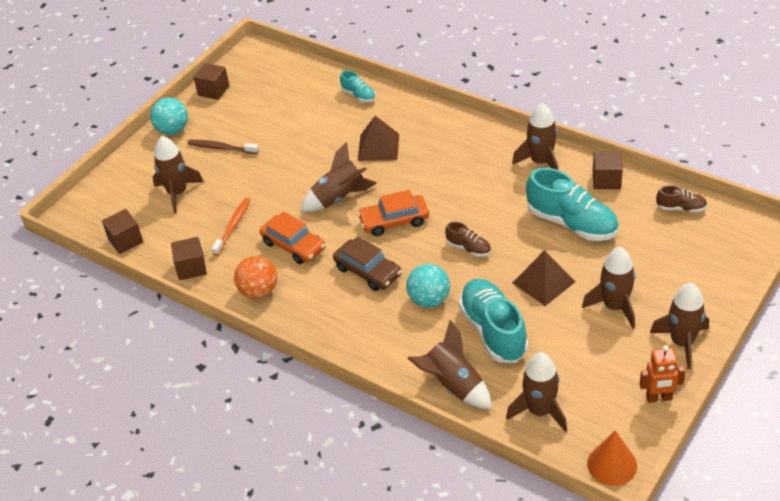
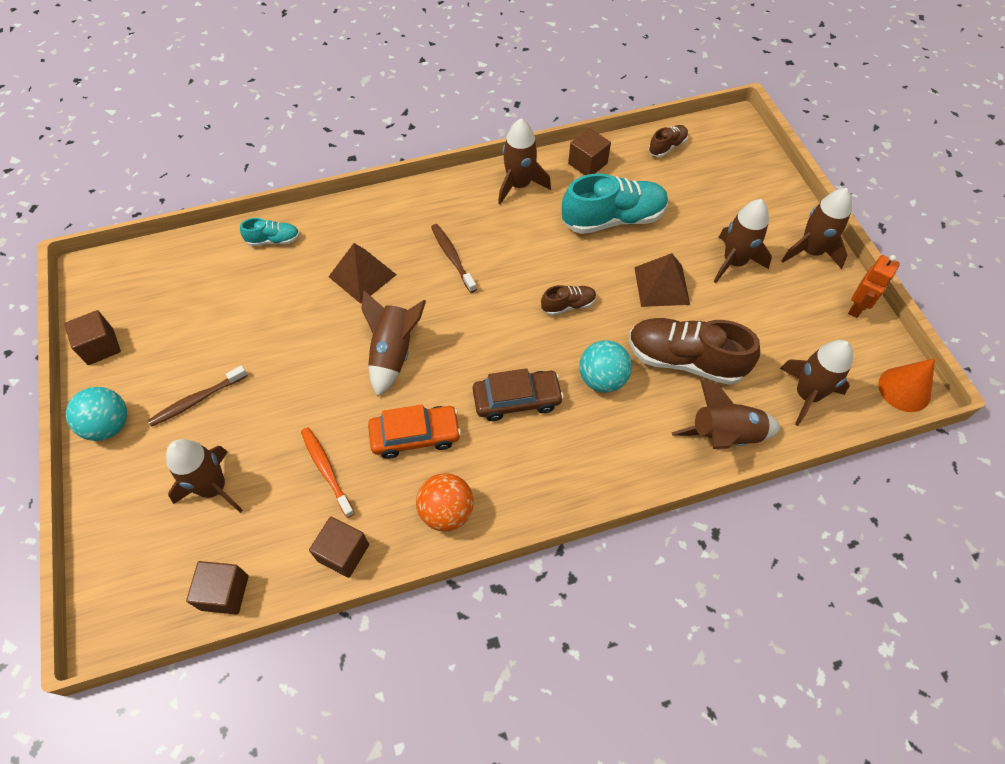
camera: 55 degrees left, 15 degrees up
(394, 221) = (473, 333): orange car -> none
(440, 173) = (452, 257): none -> brown toothbrush
(493, 331) = (685, 360): turquoise shoe -> brown shoe

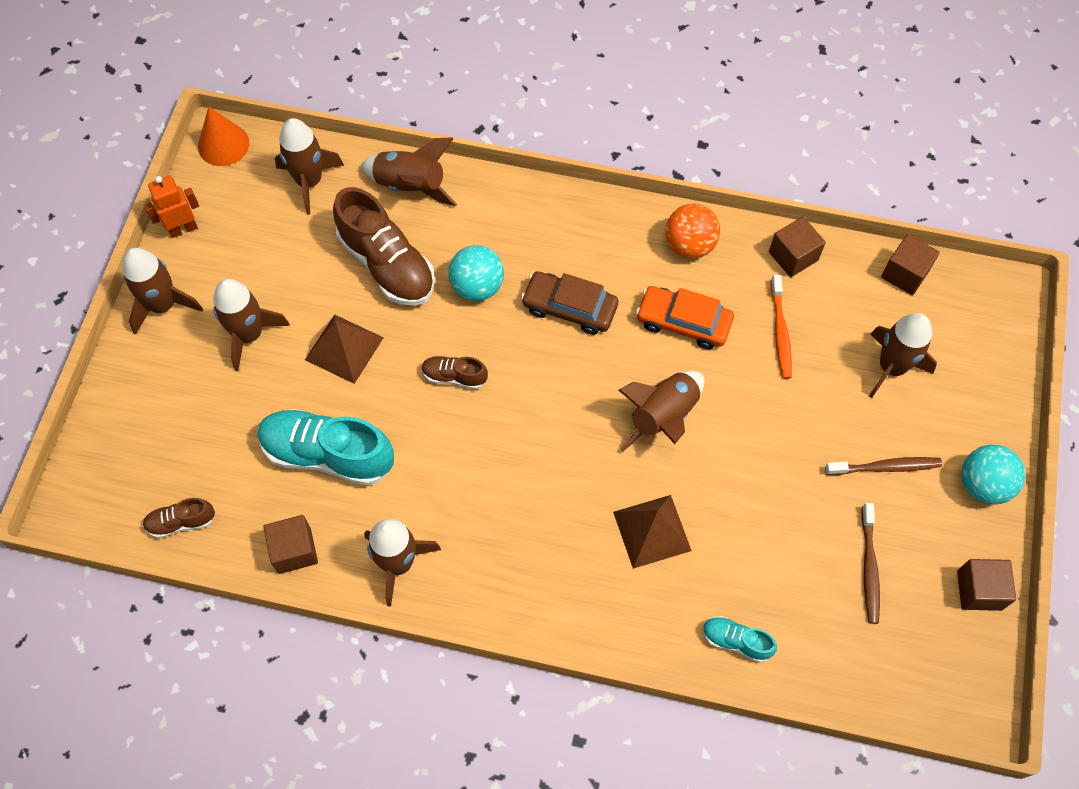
camera: 150 degrees left, 5 degrees up
(452, 257) = (539, 501): brown toothbrush -> brown toothbrush (869, 567)

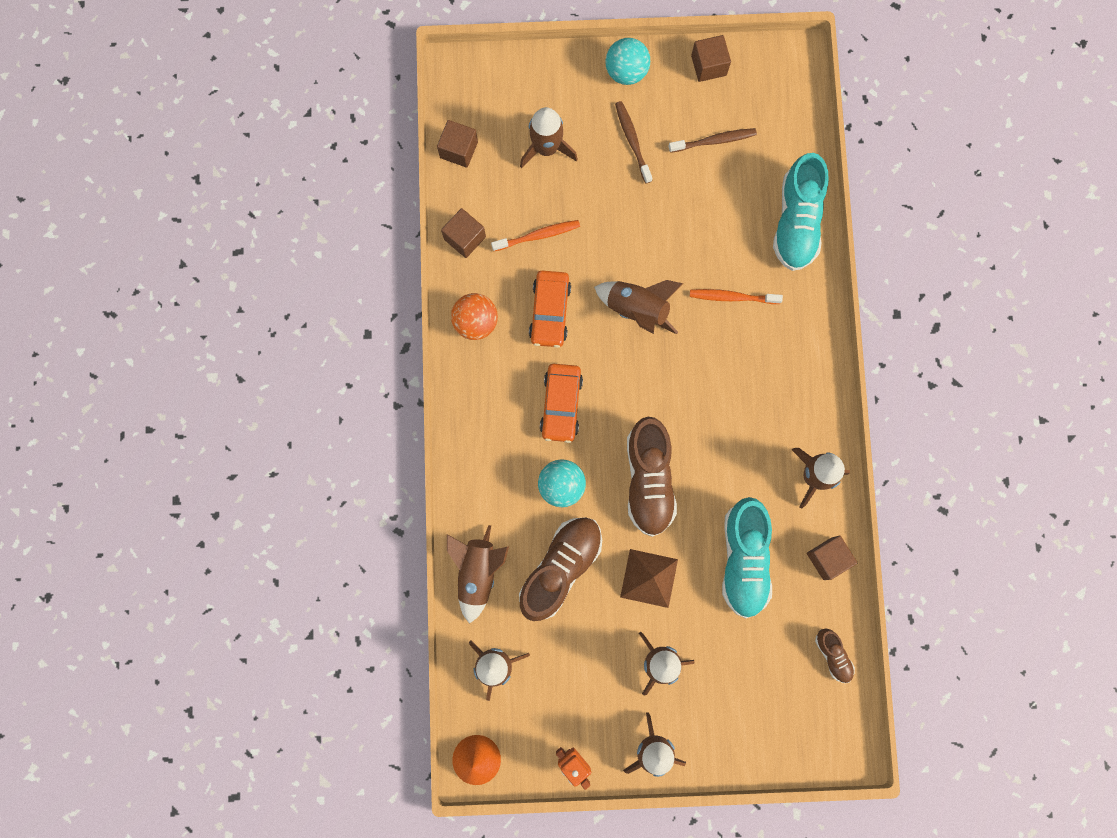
camera: 105 degrees left, 15 degrees up
(454, 376) = (648, 480): brown shoe -> brown shoe, size x2.04
(569, 308) = (561, 405): brown car -> orange car
(652, 531) = (732, 297): brown pyramid -> orange toothbrush
(736, 641) = (796, 222): turquoise shoe -> turquoise shoe, size x2.04

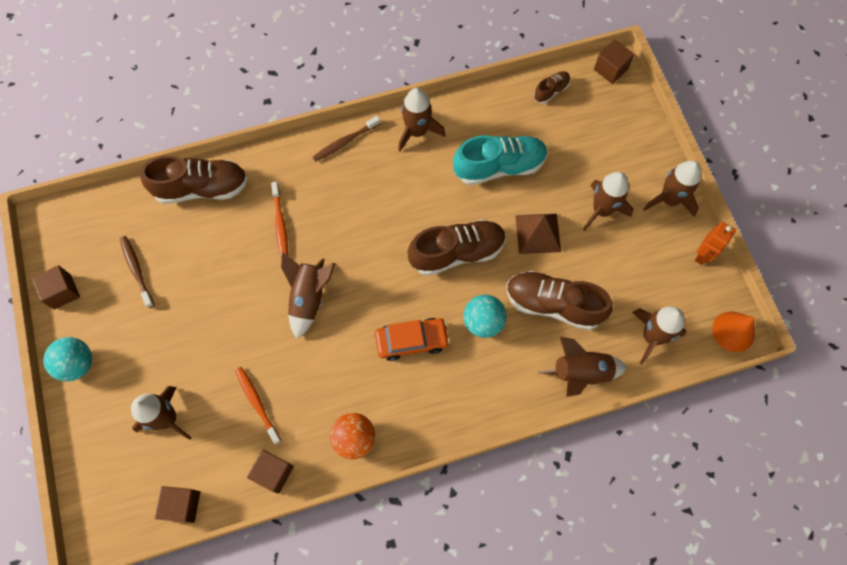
camera: 105 degrees left, 10 degrees down
(550, 312) = (328, 373): orange car -> none
(632, 141) = (148, 341): brown toothbrush -> brown toothbrush (345, 142)
(796, 222) = (202, 188): turquoise shoe -> brown shoe
(827, 558) = (479, 109): brown cube -> brown cube (610, 69)

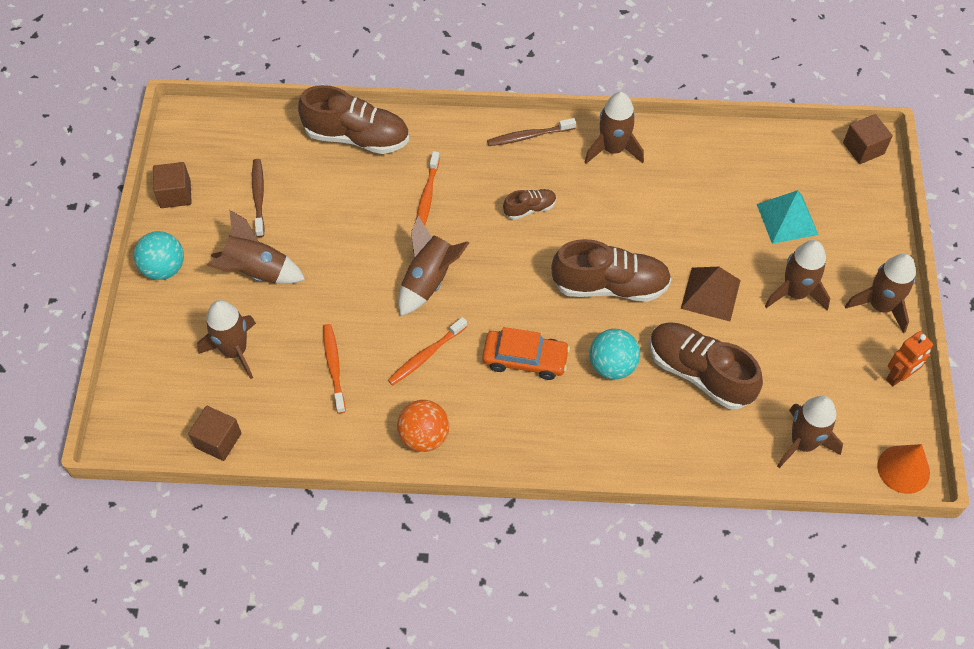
camera: 20 degrees right, 10 degrees down
(273, 473) = (324, 441): brown cube -> none
(330, 366) = (426, 355): none -> orange toothbrush
(499, 167) = (692, 212): turquoise shoe -> none
(551, 91) = (783, 151): brown shoe -> brown shoe (529, 209)
(574, 149) = (787, 219): none -> turquoise pyramid
(581, 373) = (704, 454): brown rocket -> brown rocket (256, 271)

